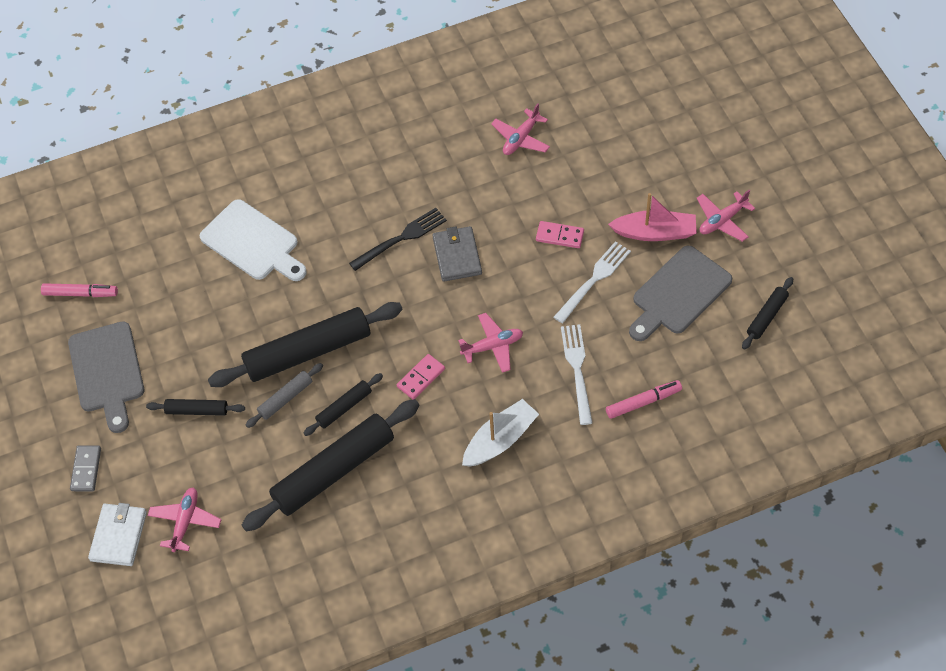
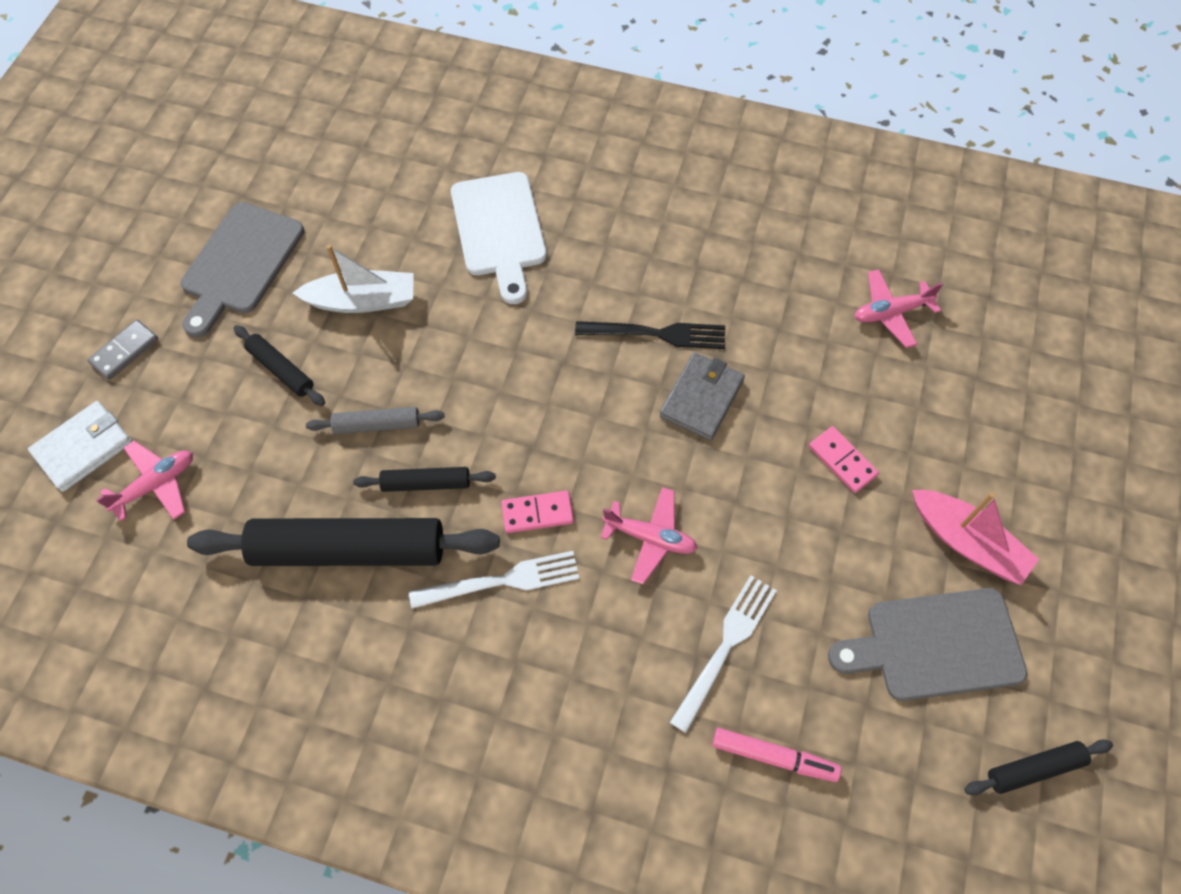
camera: 35 degrees right, 5 degrees up
(80, 293) = (292, 167): pink marker -> none
(308, 352) = (447, 390): black rolling pin -> none
(500, 440) = (559, 663): white boat -> white boat (362, 301)
(593, 280) = (839, 546): white fork -> white fork (501, 581)
(722, 220) = (1071, 590): pink plane -> none

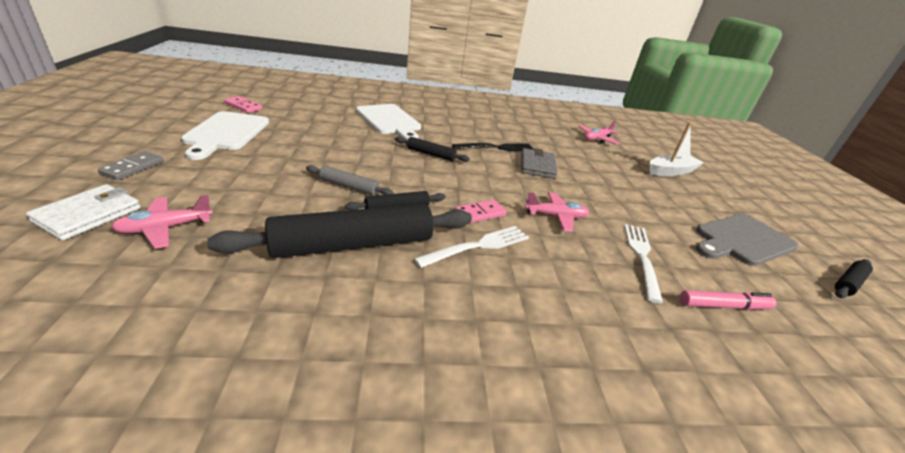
camera: 25 degrees left, 30 degrees down
(156, 485) = (166, 228): pink plane -> pink plane turned 150 degrees counterclockwise
(240, 264) = (226, 133): grey cutting board -> white cutting board
(281, 370) = (268, 169): black rolling pin -> black rolling pin (430, 154)
(362, 301) = (317, 143): white boat -> white boat (671, 171)
(377, 425) = (349, 186): grey rolling pin -> grey rolling pin turned 45 degrees clockwise
(842, 461) = (624, 181): pink domino -> pink domino (243, 106)
(967, 542) = (709, 202): pink boat -> none

